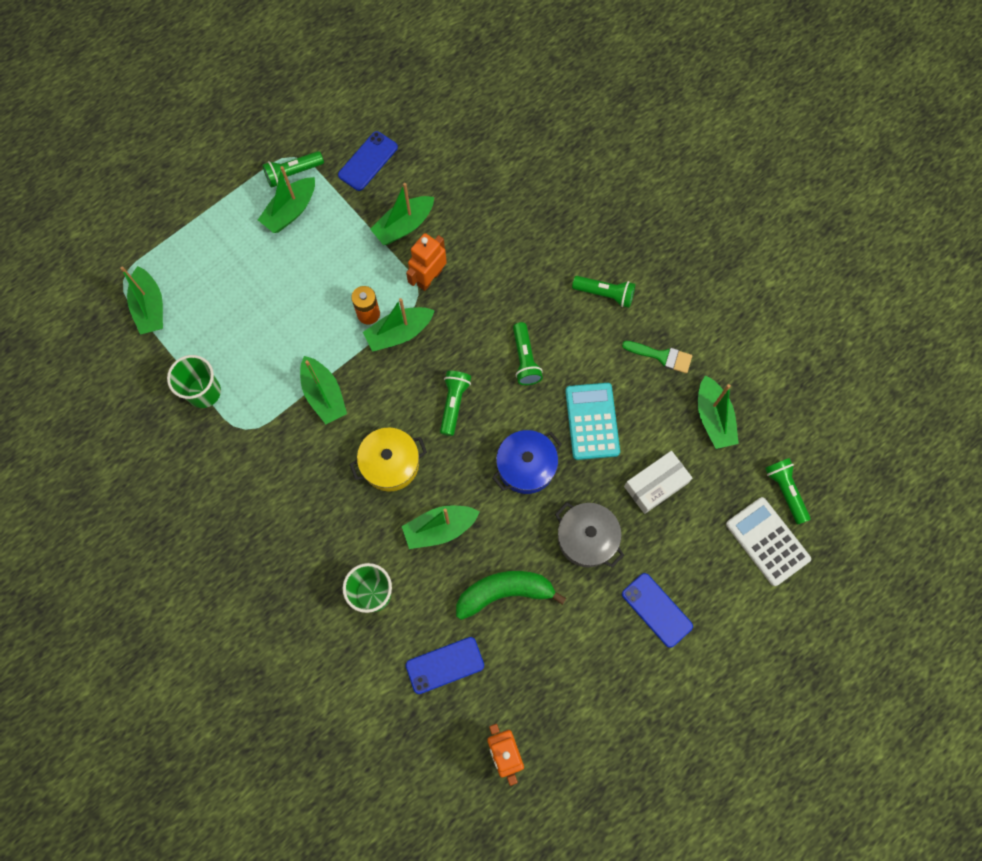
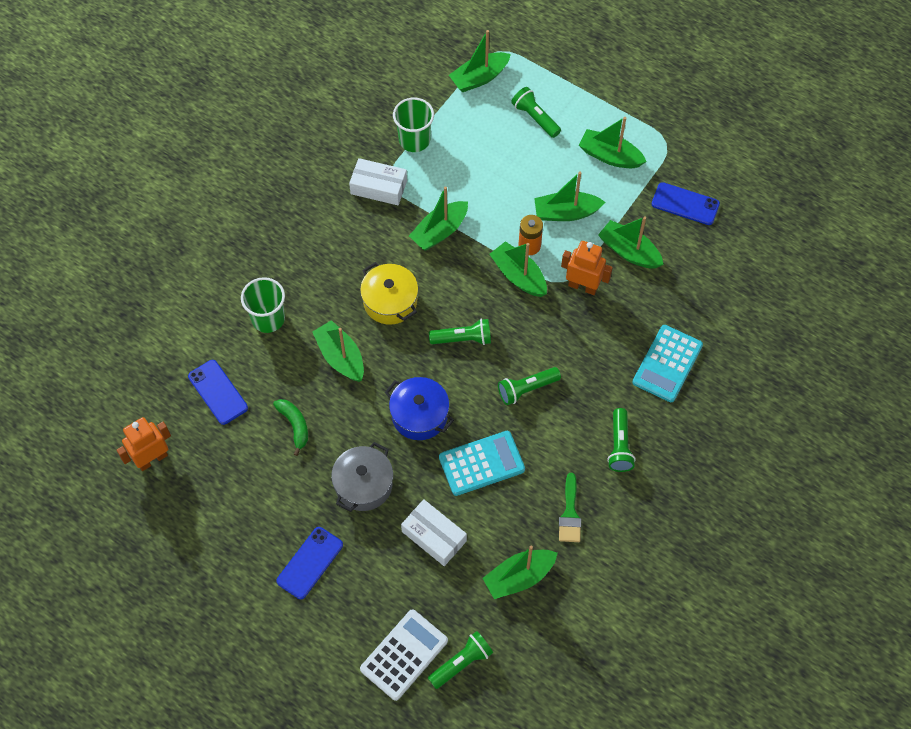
camera: 75 degrees right, 10 degrees down
(250, 442) = (378, 187): none -> white box
(292, 173) = (649, 147): green flashlight -> green flashlight (535, 118)
(342, 269) = (566, 212): none -> green boat
(504, 592) = (295, 425): green banana -> green banana, size x0.61
(533, 228) = (667, 364): none -> turquoise calculator

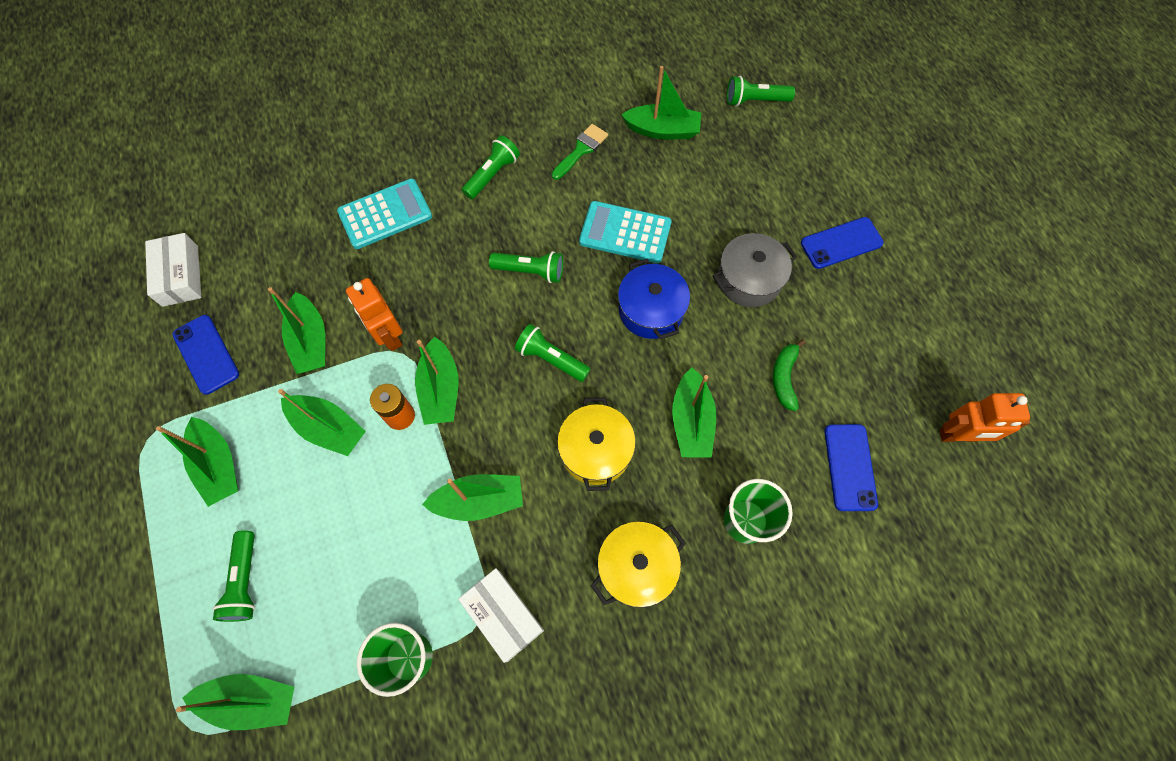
camera: 145 degrees left, 5 degrees up
(319, 254) = (636, 567): none -> yellow pot
(404, 655) = (799, 131): white calculator -> none
(434, 536) = (712, 200): white box -> white box (180, 276)

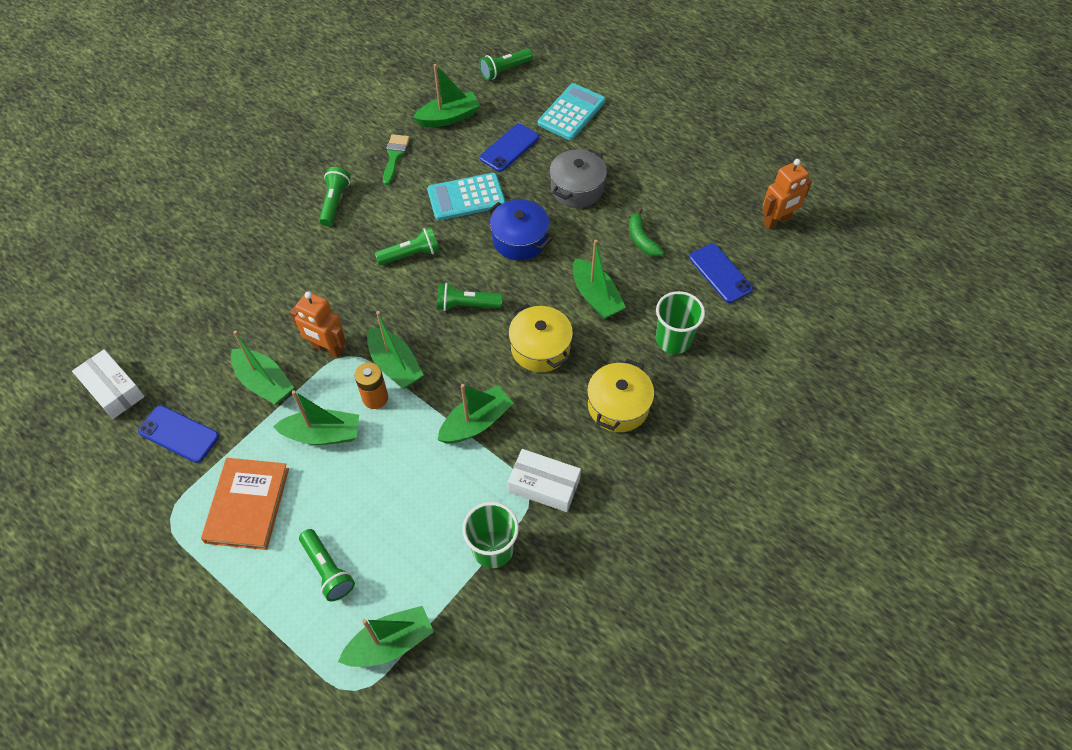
camera: 30 degrees left, 10 degrees down
(218, 466) = (247, 505): green boat -> orange book
(385, 214) = (264, 267): turquoise calculator -> turquoise calculator (571, 112)
(841, 243) = (626, 137): blue phone -> blue phone (509, 148)

